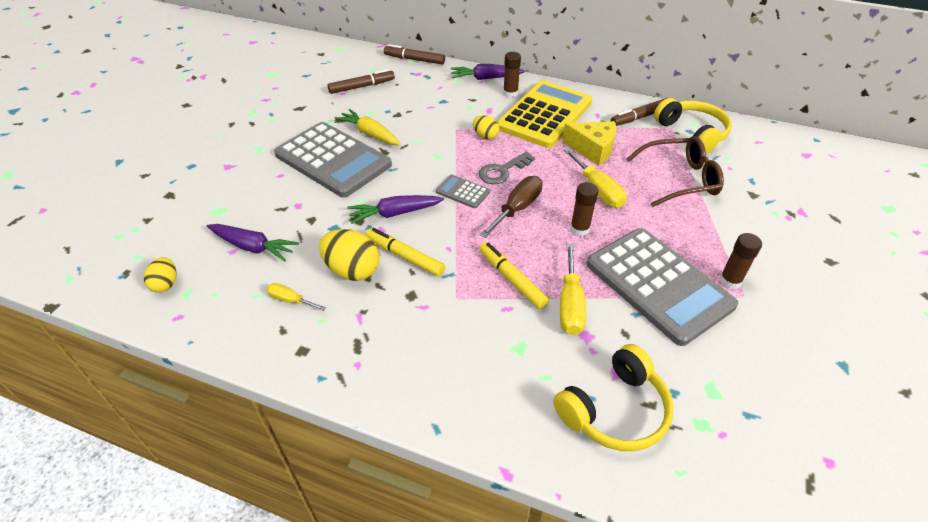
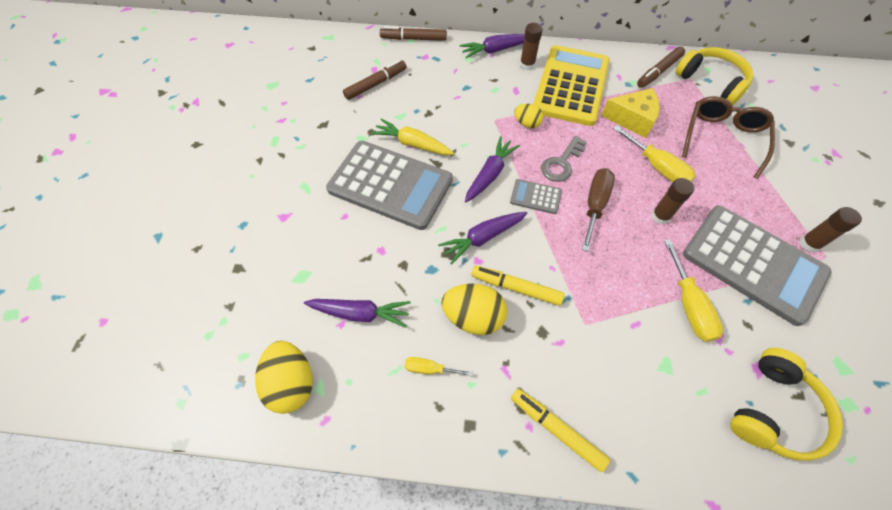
camera: 15 degrees left, 15 degrees up
(166, 284) = (292, 383): yellow egg -> yellow egg, size x1.71
(428, 168) = (490, 174): none -> purple carrot
(512, 279) = (626, 290): yellow marker -> yellow marker (556, 429)
(680, 179) = (722, 138): brown glasses -> brown glasses turned 45 degrees counterclockwise

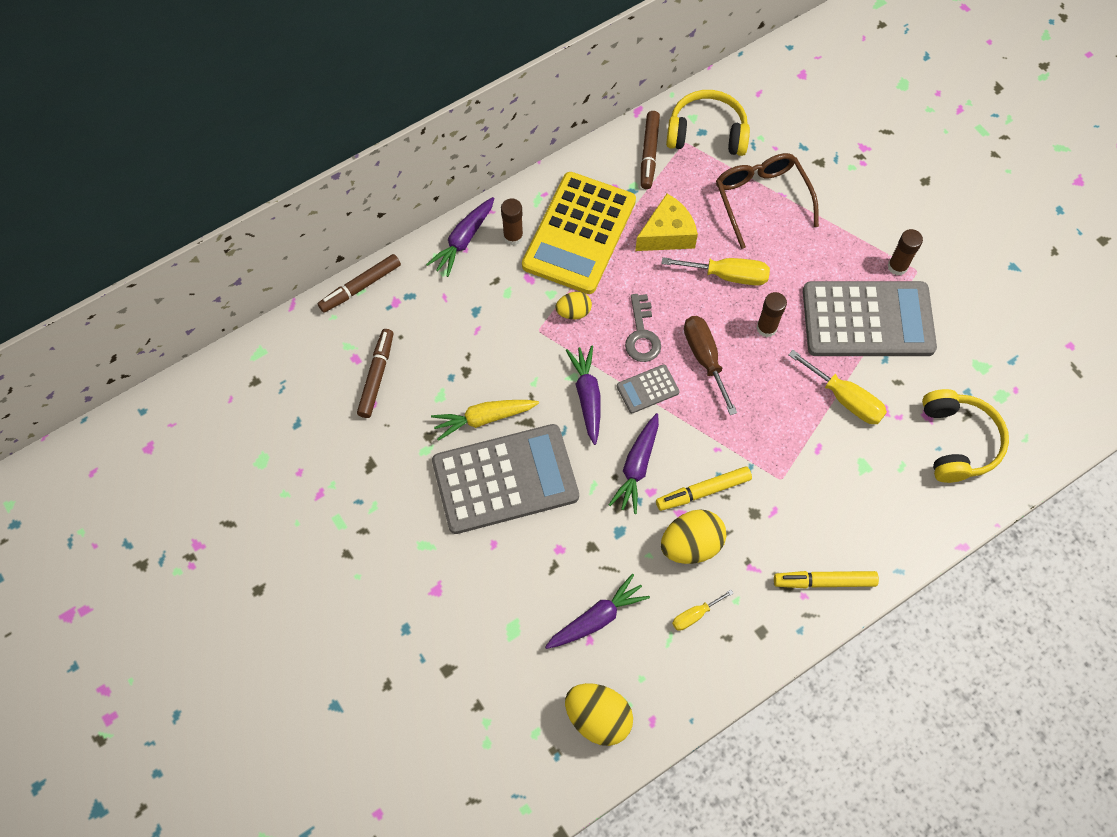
camera: 40 degrees left, 5 degrees up
(571, 86) = (579, 233): yellow calculator -> yellow calculator turned 135 degrees counterclockwise

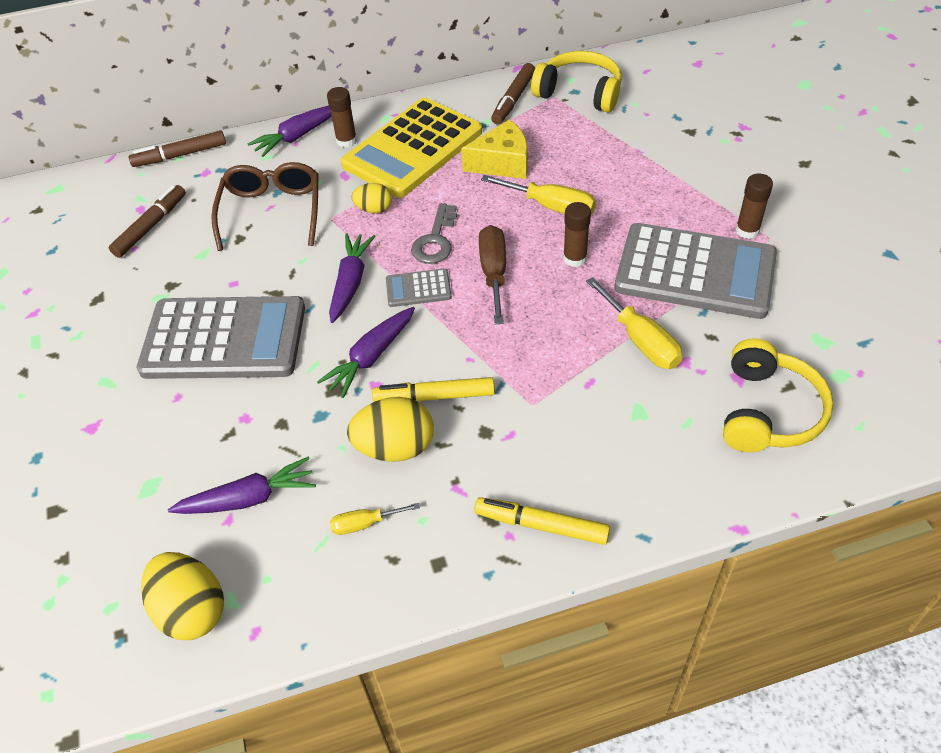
camera: 20 degrees right, 15 degrees down
(484, 419) = (234, 281): yellow carrot -> none
(761, 199) = (614, 151): brown glasses -> brown glasses (272, 212)

